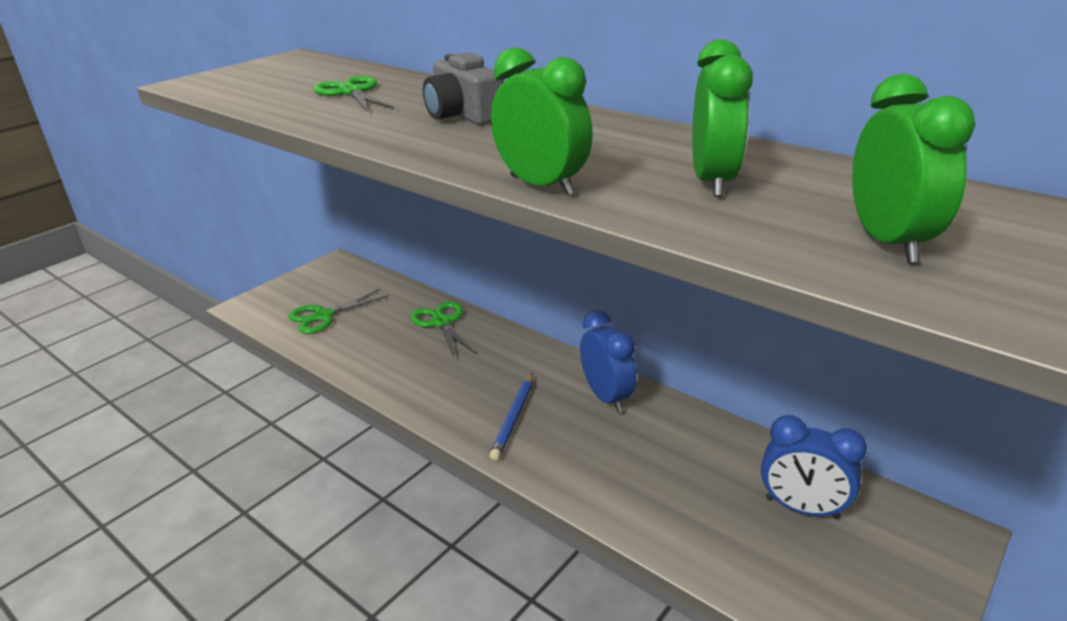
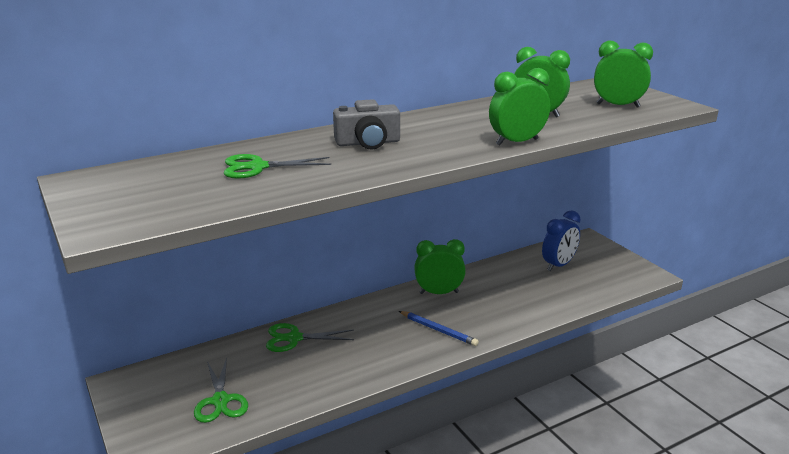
camera: 70 degrees left, 5 degrees down
(606, 397) = (439, 293): blue clock -> green clock

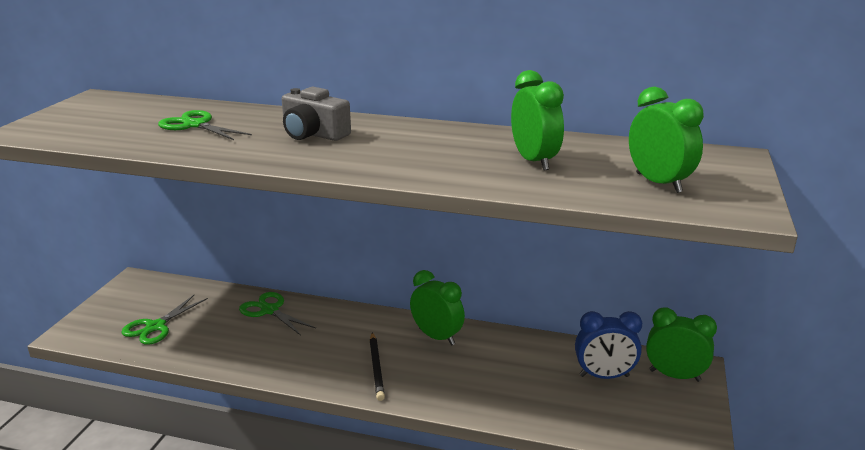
camera: 45 degrees right, 0 degrees up
(438, 330) = (376, 368): blue pencil -> black pencil
(516, 142) = (428, 178): green clock -> green clock (674, 375)

